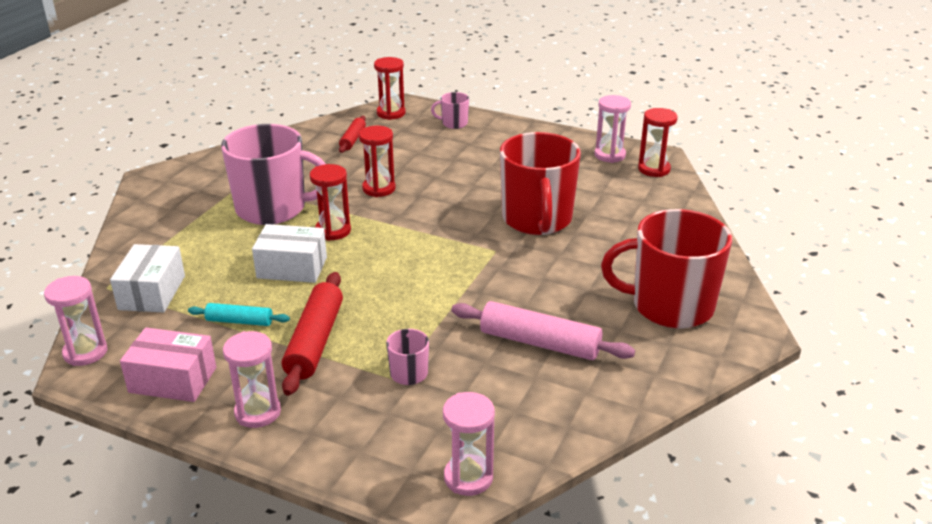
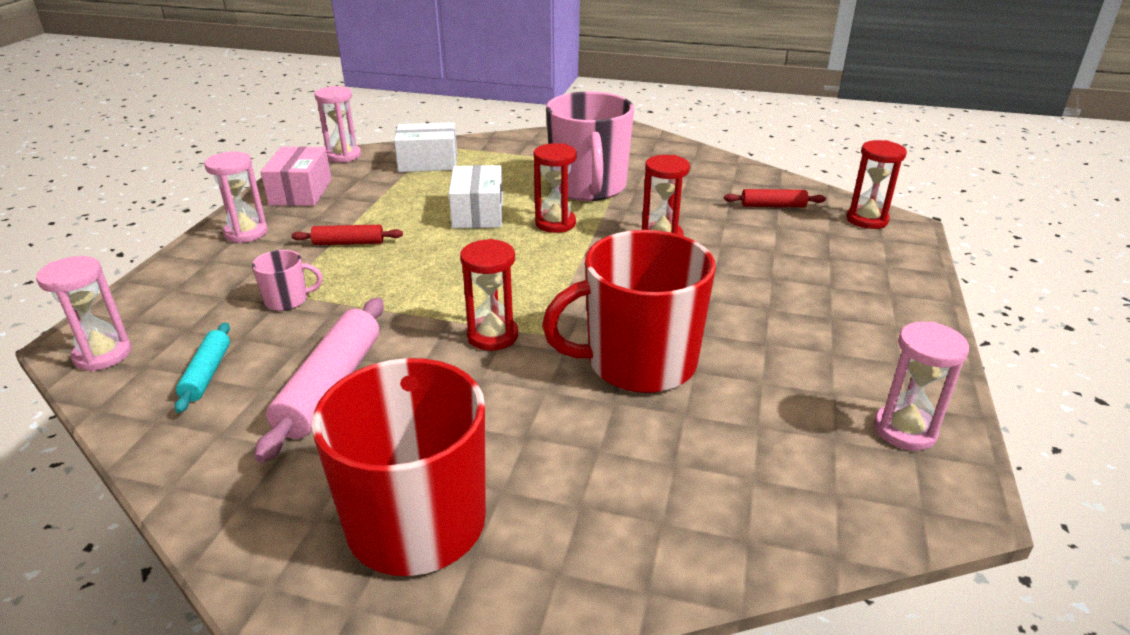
camera: 80 degrees right, 0 degrees up
(239, 321) = (384, 204): turquoise rolling pin -> turquoise rolling pin (207, 374)
(315, 341) = (348, 243): red rolling pin -> red rolling pin, size x0.56
(454, 123) = (881, 267): pink mug -> none
(654, 169) = (891, 493): red hourglass -> red hourglass (492, 336)

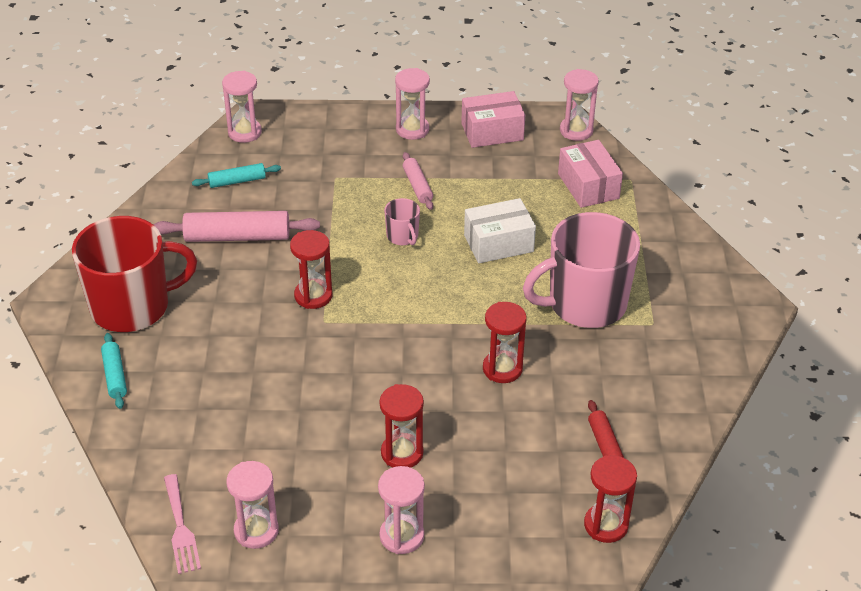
camera: 75 degrees right, 10 degrees up
(287, 300) = (327, 184): pink mug -> pink mug (402, 236)
(348, 243) = (417, 186): red rolling pin -> pink rolling pin
(428, 162) = (588, 186): white box -> pink box
(555, 223) = (499, 295): red hourglass -> red hourglass (402, 453)
(576, 557) = (115, 376): none -> turquoise rolling pin
(638, 363) = (301, 378): red mug -> none
(896, 324) = (401, 536): none -> pink hourglass
(911, 504) = (180, 528): none -> pink fork

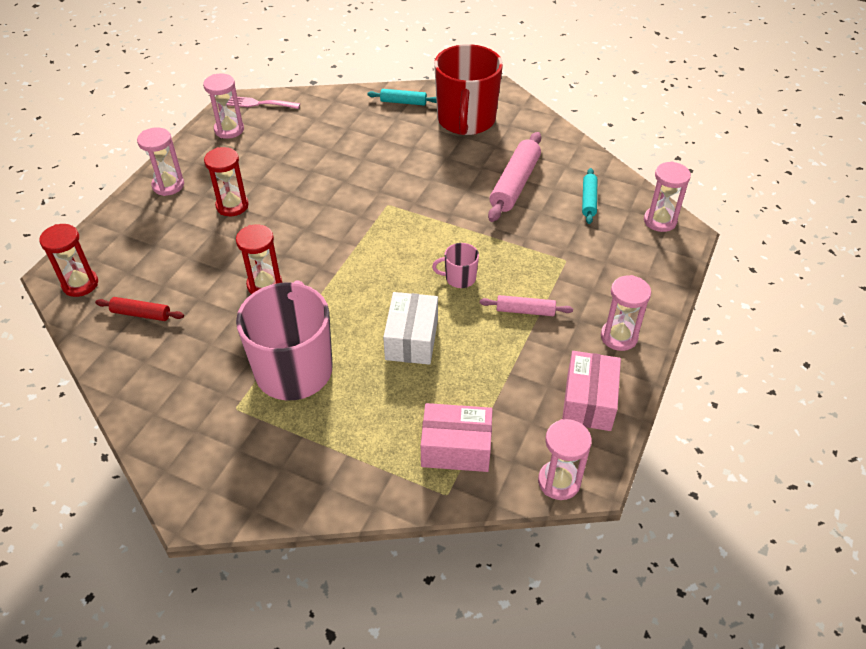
camera: 115 degrees right, 5 degrees up
(313, 296) = (419, 206): red hourglass -> none

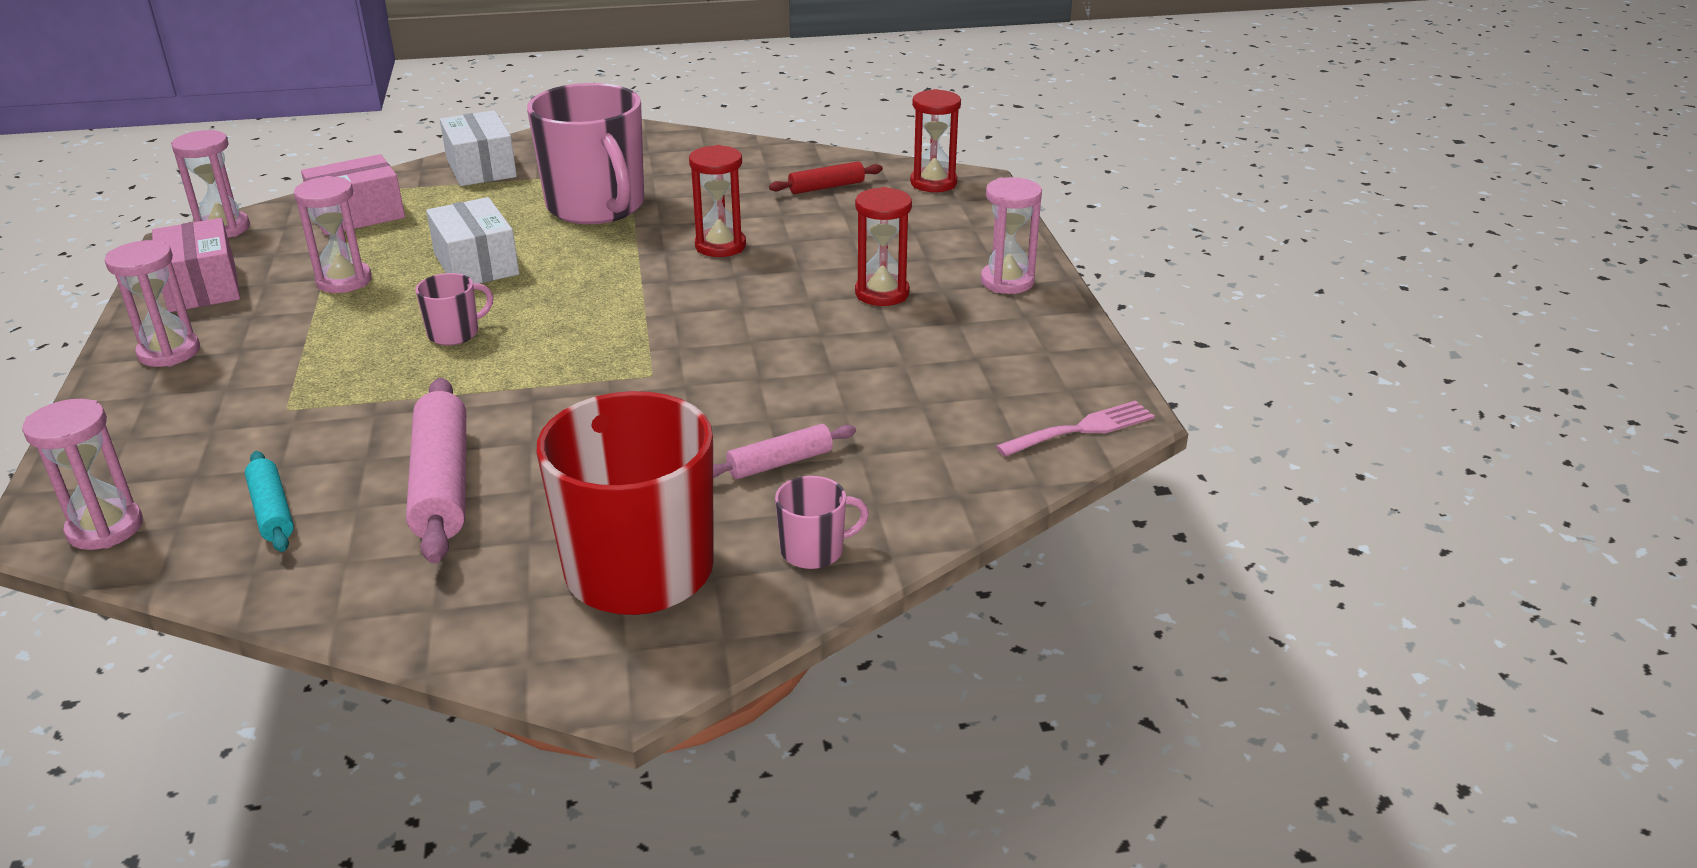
camera: 145 degrees right, 15 degrees down
(229, 130) = (1053, 373): pink hourglass -> pink hourglass (344, 281)
(329, 478) = (481, 168): none -> white box
(403, 102) = (814, 550): turquoise rolling pin -> pink mug
(525, 311) = (330, 333): pink rolling pin -> pink rolling pin (780, 463)

